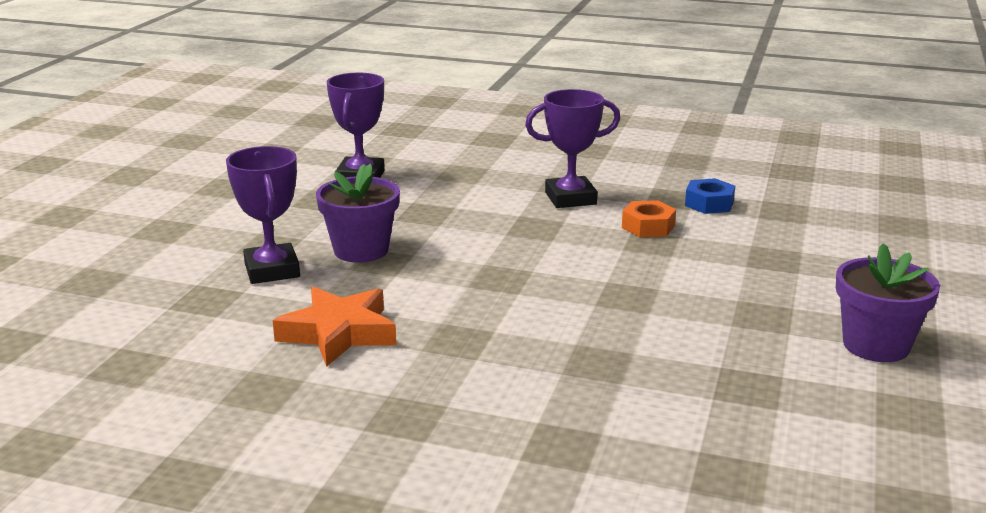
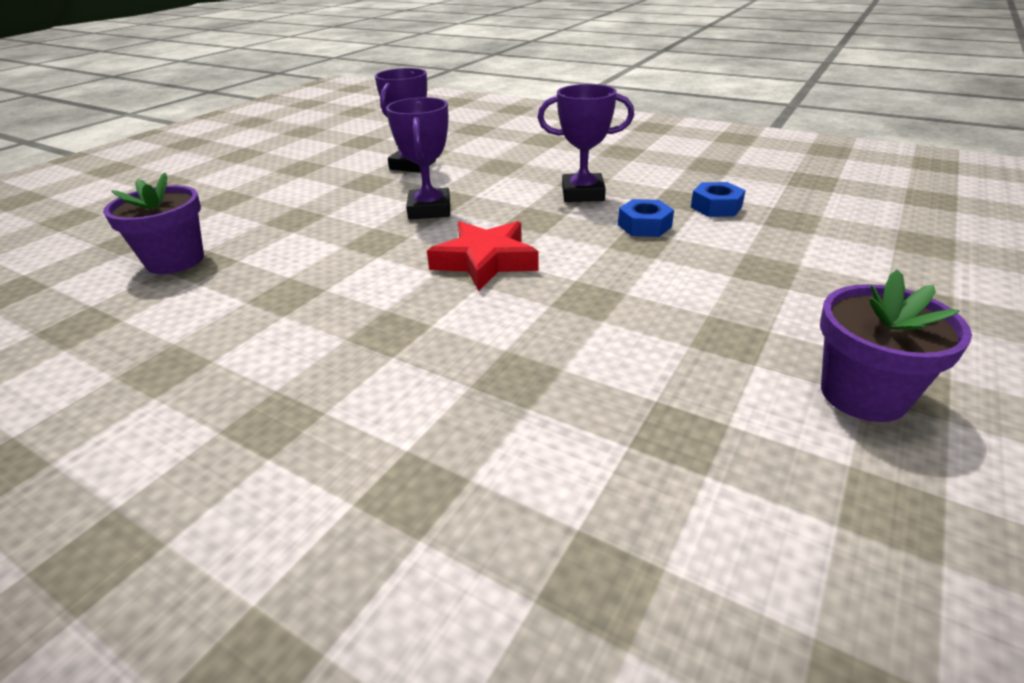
camera: 15 degrees right, 10 degrees up
(272, 270) = (277, 242): purple trophy -> purple trophy (429, 210)
(339, 333) = (284, 311): orange star -> none
(361, 250) = (365, 229): purple flower pot -> purple flower pot (175, 260)
(510, 272) = (485, 261): none -> red star
(648, 227) = (644, 226): orange nut -> blue nut

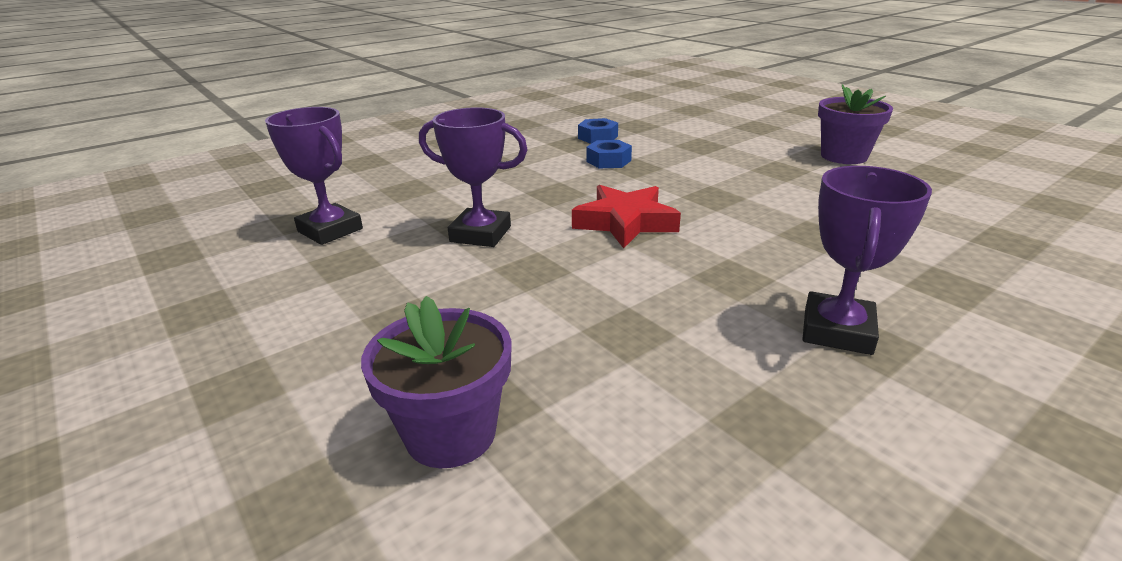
camera: 70 degrees left, 5 degrees down
(582, 194) = (524, 168): purple trophy -> purple trophy (837, 331)

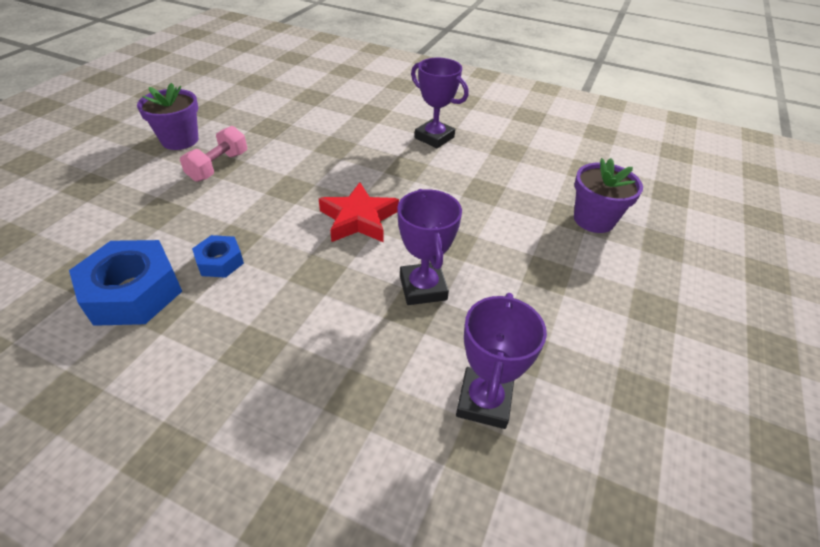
camera: 120 degrees left, 15 degrees up
(597, 137) = (133, 292): blue nut -> blue nut, size x1.86
(776, 169) = (218, 166): none -> pink dumbbell
(837, 331) = (434, 137): purple trophy -> purple trophy turned 45 degrees clockwise

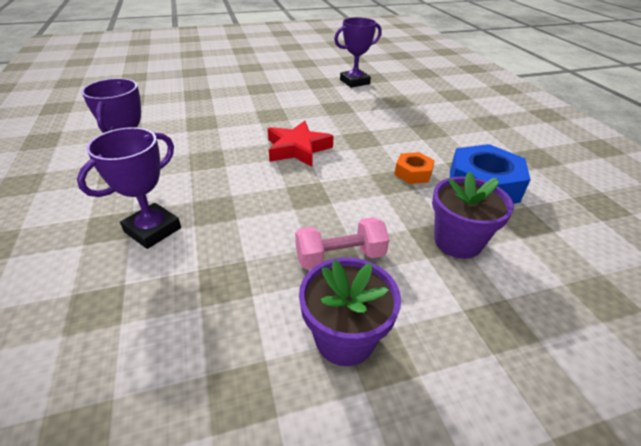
camera: 130 degrees left, 5 degrees down
(220, 261) = (413, 173): blue nut -> orange nut
(422, 288) = (320, 110): purple trophy -> purple trophy (153, 230)
(594, 219) = (192, 88): purple flower pot -> purple flower pot (457, 241)

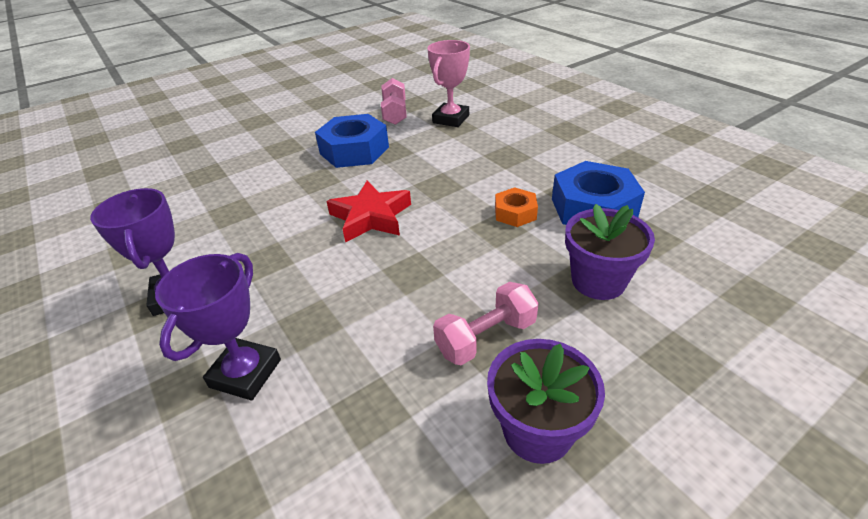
camera: 15 degrees left, 0 degrees up
(310, 101) = (354, 150): none -> blue nut
(354, 82) = (395, 113): purple trophy -> pink dumbbell
(396, 94) = (451, 119): none -> pink trophy

